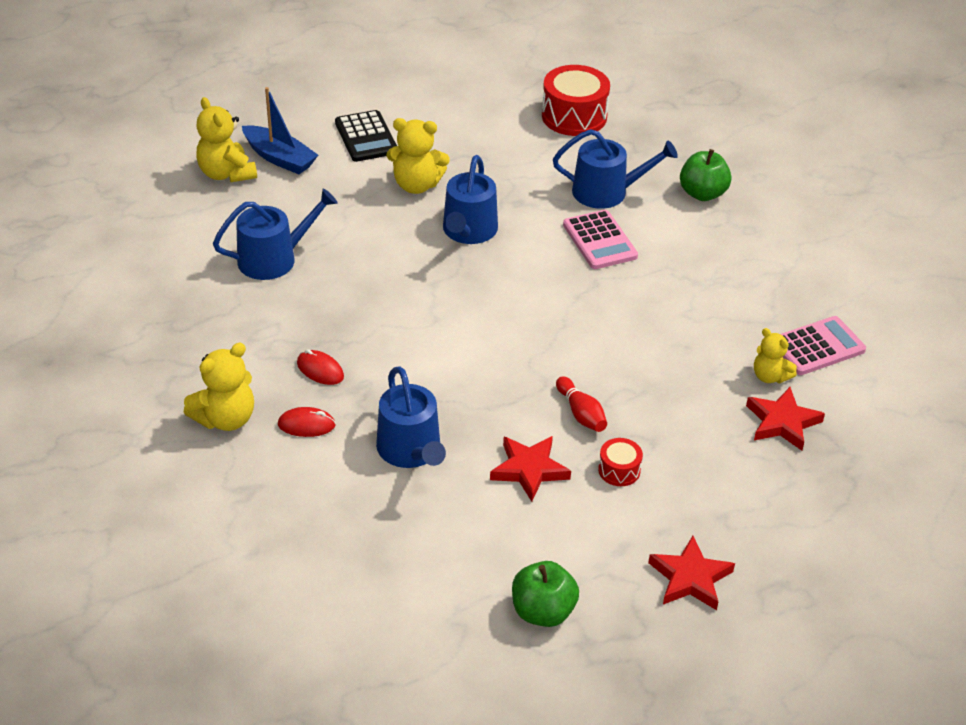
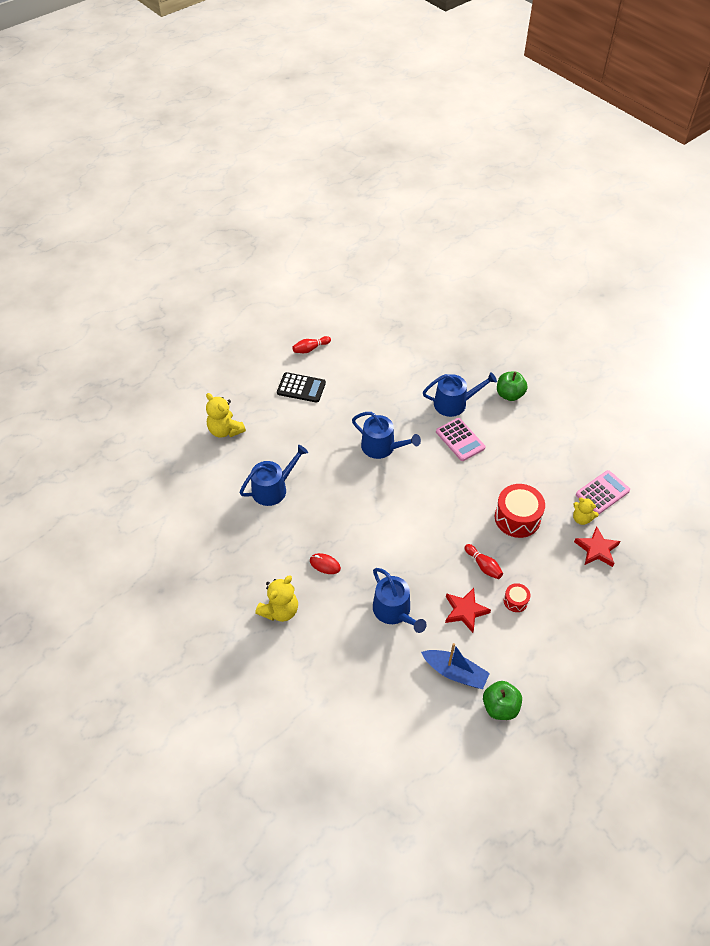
camera: 10 degrees left, 10 degrees up
(279, 158) = (254, 413): blue boat -> blue boat (455, 672)
(306, 425) = (328, 605): red mouse -> none
(366, 137) = (301, 388): black calculator -> black calculator turned 45 degrees counterclockwise
(399, 90) = (310, 349): none -> red bowling pin
(416, 185) = (342, 418): yellow teddy bear -> none
(468, 231) = (382, 447): blue watering can -> blue watering can turned 60 degrees counterclockwise
(574, 116) = (420, 351): red drum -> red drum (517, 518)
(690, 578) = (574, 667): red star -> none

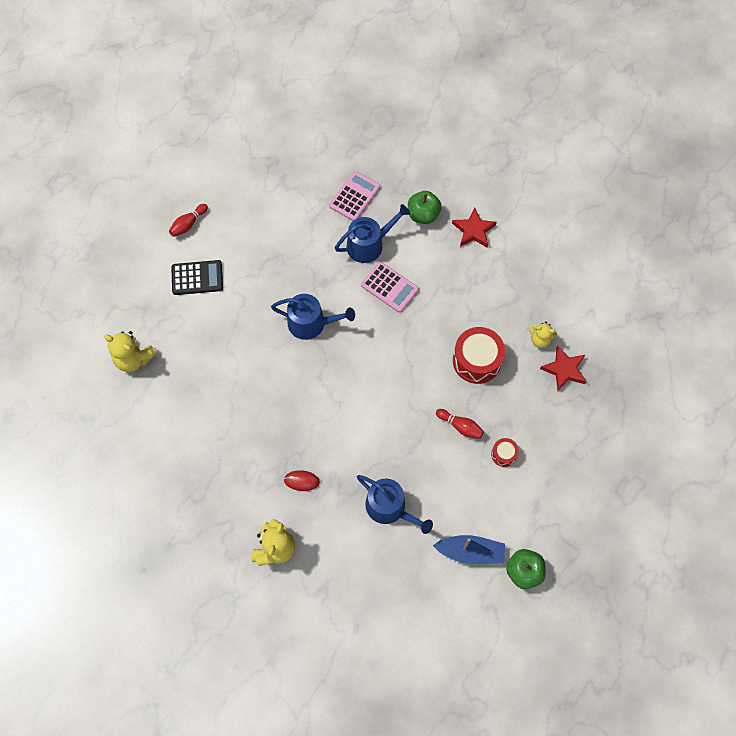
camera: 20 degrees left, 15 degrees up
(273, 488) = (214, 411): blue watering can -> none
(465, 611) = (458, 482): red star -> red star (473, 230)
(602, 493) = (551, 303): pink calculator -> pink calculator (355, 196)

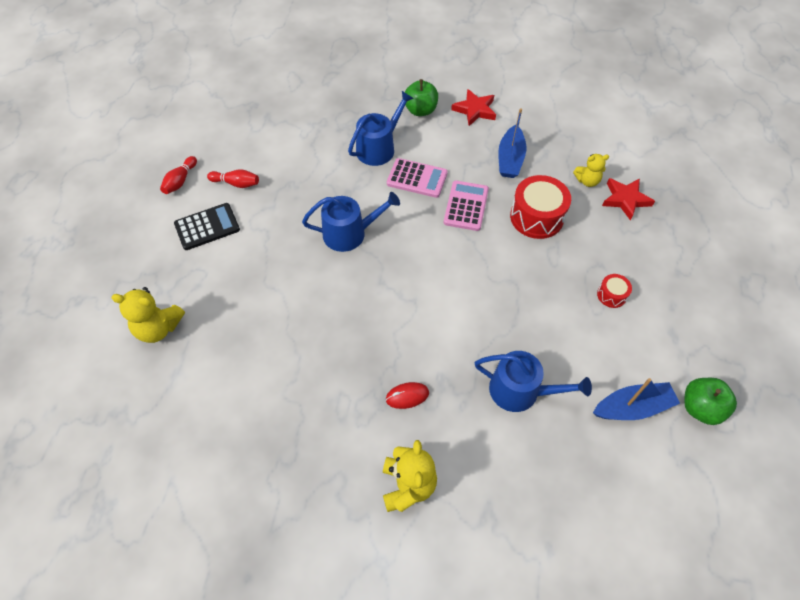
camera: 20 degrees left, 10 degrees down
(355, 196) = (346, 113): pink calculator -> pink calculator (466, 206)
(460, 426) = (553, 282): red bowling pin -> red bowling pin (236, 183)
(481, 294) = (510, 159): none -> blue boat

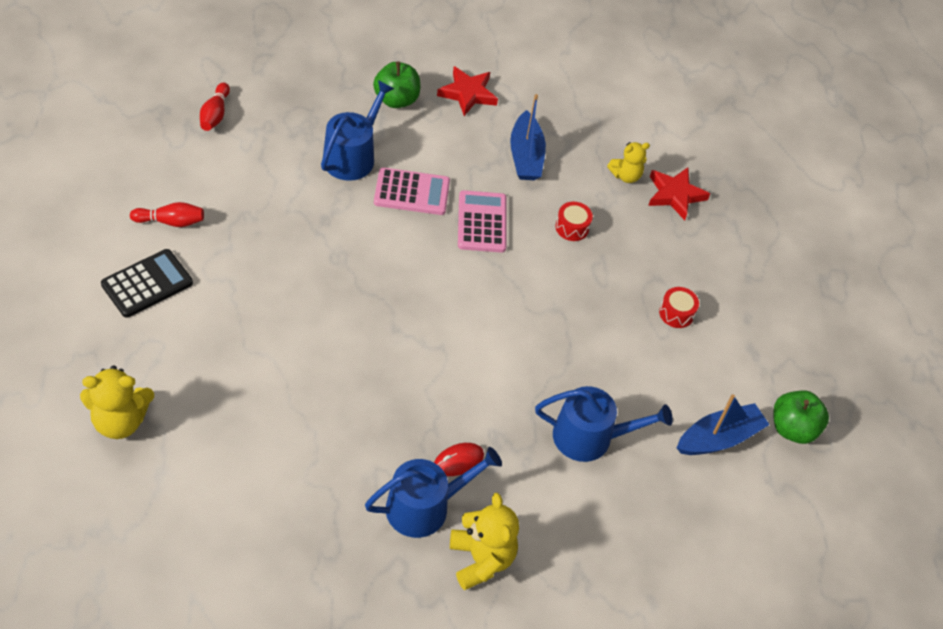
camera: 20 degrees left, 5 degrees down
(180, 181) = (91, 225): red bowling pin -> red bowling pin (215, 114)
(350, 233) = (341, 272): blue watering can -> blue watering can (425, 506)
(536, 217) = (572, 227): red drum -> red drum, size x0.50

